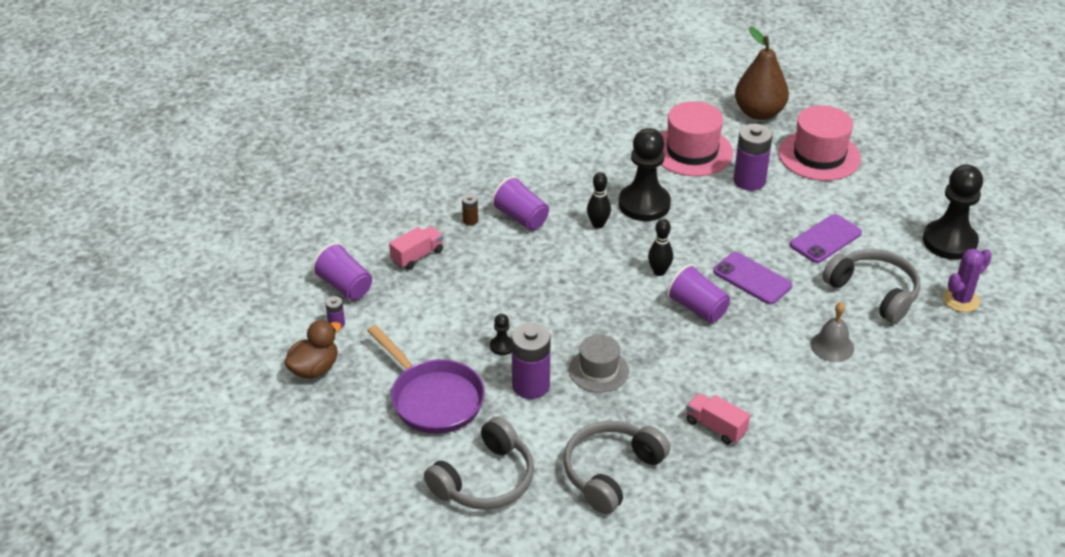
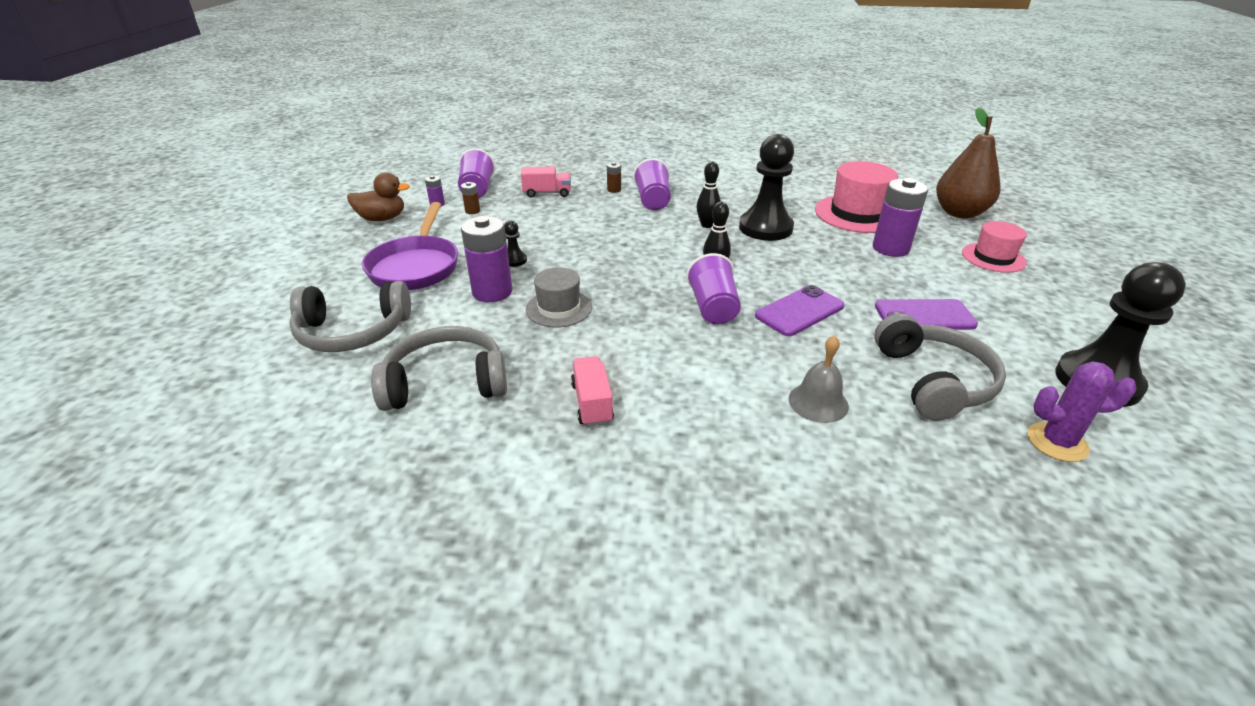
camera: 40 degrees right, 5 degrees down
(383, 314) = (472, 211): none -> brown battery
(752, 279) = (799, 311): purple phone -> purple phone turned 60 degrees clockwise
(819, 155) = (993, 258): pink hat -> pink hat, size x0.62

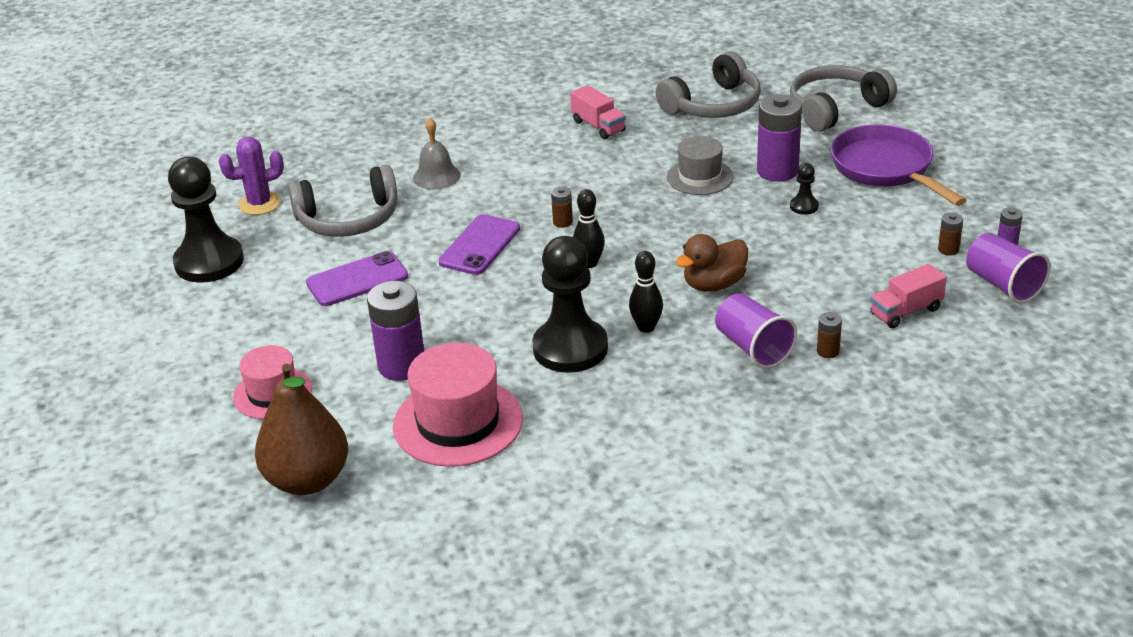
camera: 155 degrees right, 0 degrees up
(382, 219) = (1025, 204): brown duck -> brown duck (714, 284)
(713, 308) = (562, 222): purple cup -> brown battery
(933, 381) = (348, 219): grey headphones -> grey headphones turned 75 degrees counterclockwise

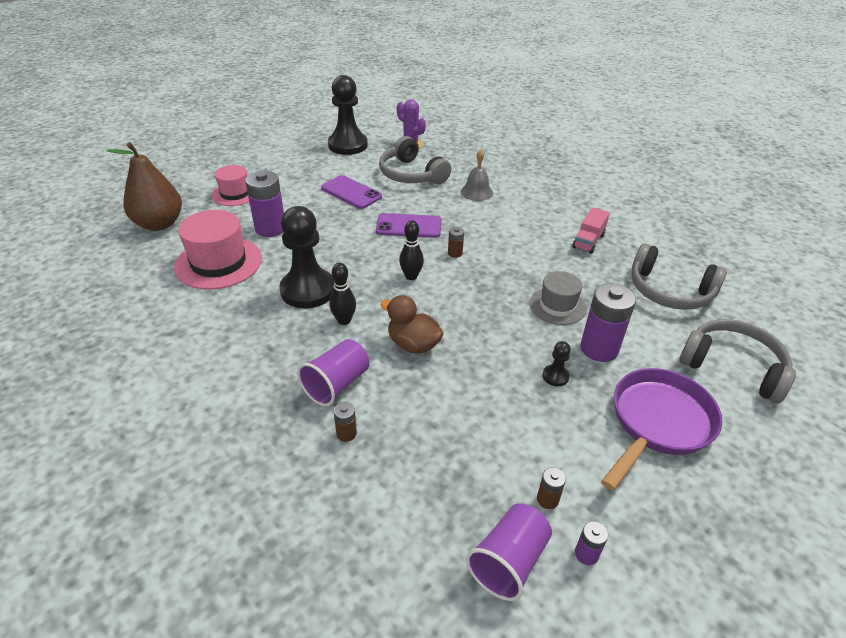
camera: 65 degrees right, 5 degrees up
(906, 311) = (426, 481): pink truck -> none

